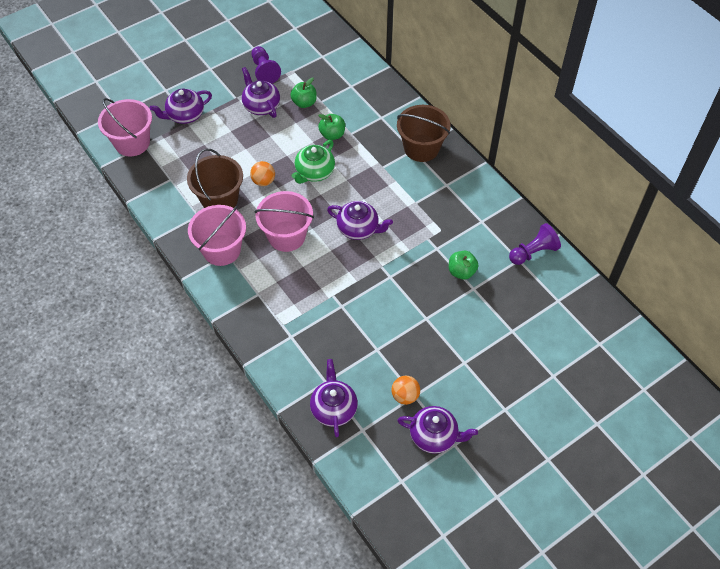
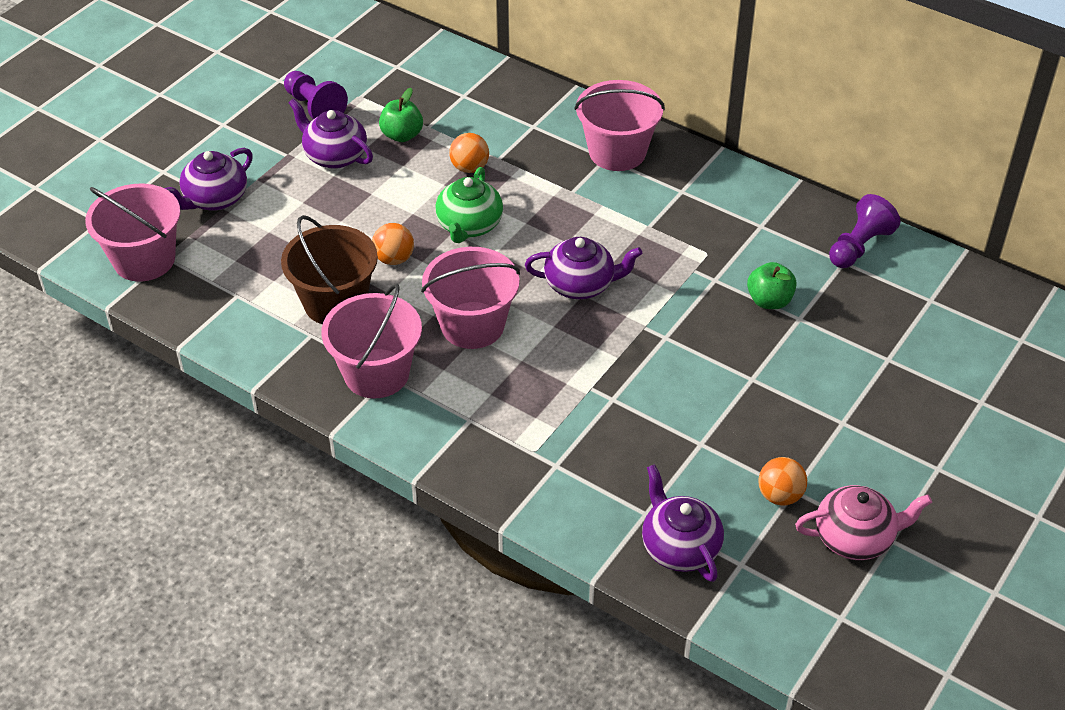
camera: 20 degrees left, 10 degrees down
(332, 135) = (469, 168): green apple -> orange ball
(421, 148) = (617, 152): brown bucket -> pink bucket
(434, 436) = (855, 538): purple teapot -> pink teapot

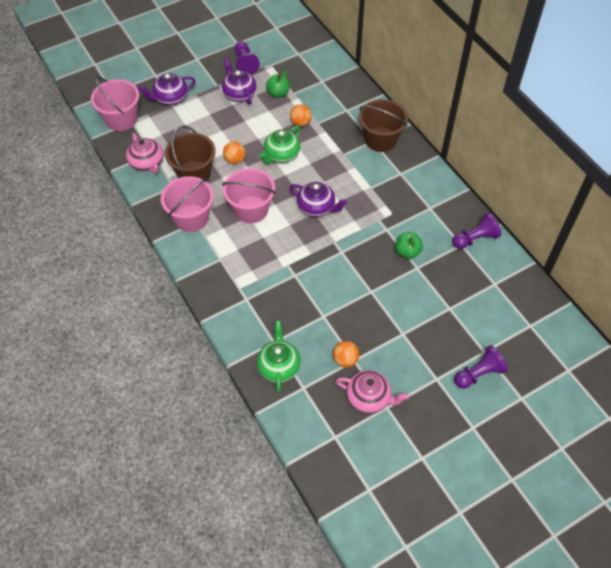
camera: 25 degrees right, 10 degrees up
(239, 314) = (147, 163): none -> pink teapot
(617, 152) = (380, 139): pink bucket -> brown bucket
(679, 547) = (279, 366): purple teapot -> green teapot
(994, 436) = (478, 374): none -> purple pawn

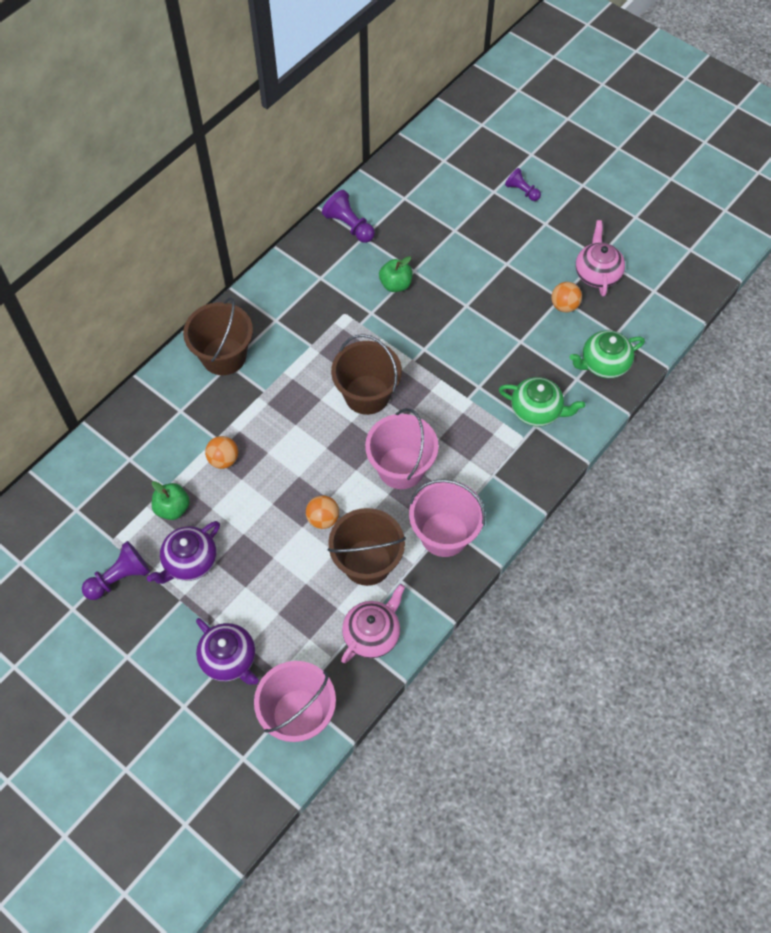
camera: 110 degrees left, 5 degrees up
(281, 155) = (293, 464): green teapot -> green teapot (537, 410)
(317, 207) = (367, 394): purple teapot -> brown bucket
(478, 374) = (522, 191): purple pawn -> purple pawn, size x0.66

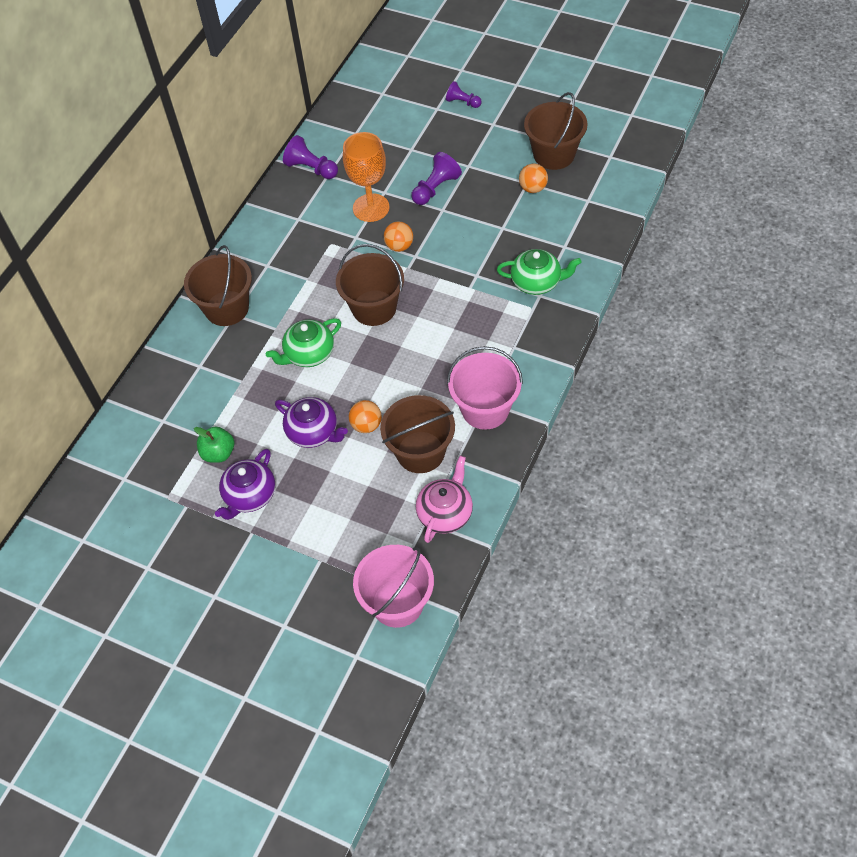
camera: 10 degrees left, 5 degrees down
(119, 578) = (185, 528): purple pawn -> purple pawn (435, 188)
(223, 459) = (255, 398): orange ball -> orange ball (399, 246)
(229, 659) = (315, 572): purple teapot -> purple teapot (313, 432)
(395, 284) = (371, 208): green apple -> orange goblet
(401, 468) = (426, 362): pink bucket -> none
(597, 273) = (554, 154): pink teapot -> brown bucket
(603, 364) = (585, 228): green teapot -> green teapot (309, 354)

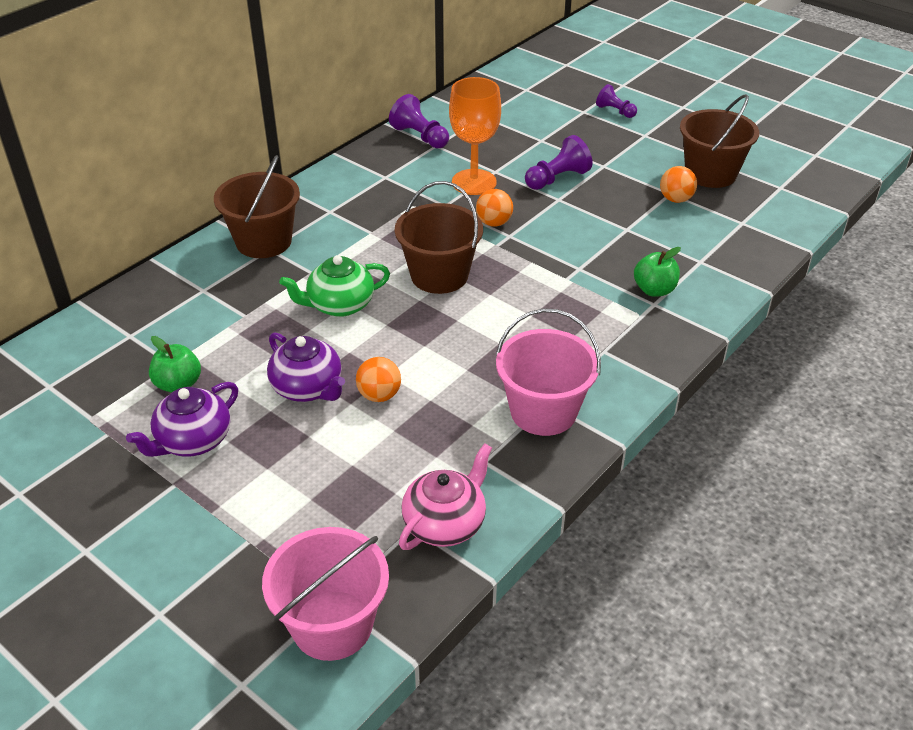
camera: 10 degrees right, 15 degrees down
(420, 452) = (438, 441): brown bucket -> none
(537, 282) = (654, 290): green teapot -> green apple

